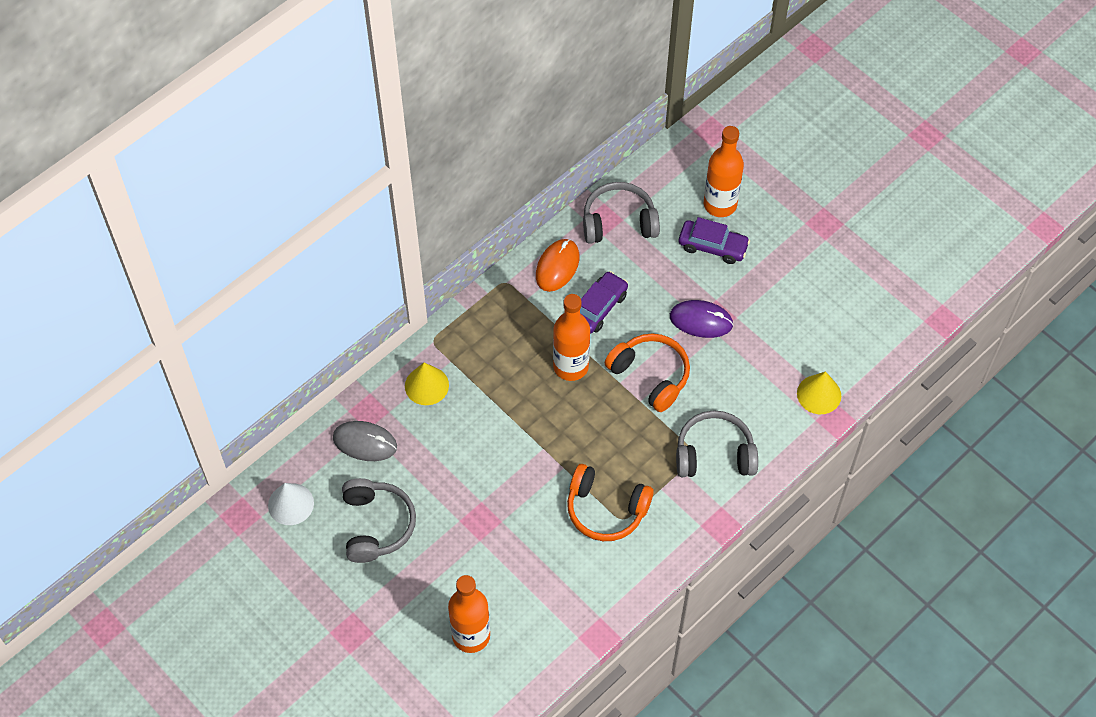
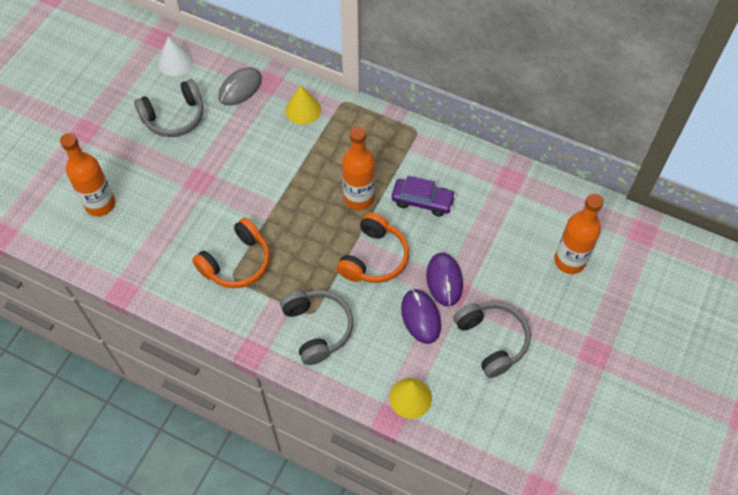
camera: 70 degrees right, 0 degrees up
(365, 442) = (240, 88): grey mouse -> grey mouse turned 45 degrees clockwise
(557, 266) = (448, 161): orange mouse -> none
(606, 509) = (237, 262): orange headphones -> orange headphones turned 135 degrees counterclockwise
(619, 222) = (512, 190): grey headphones -> grey headphones (492, 340)
(713, 246) = (523, 268): purple car -> none
(735, 356) = (421, 317): none -> purple mouse

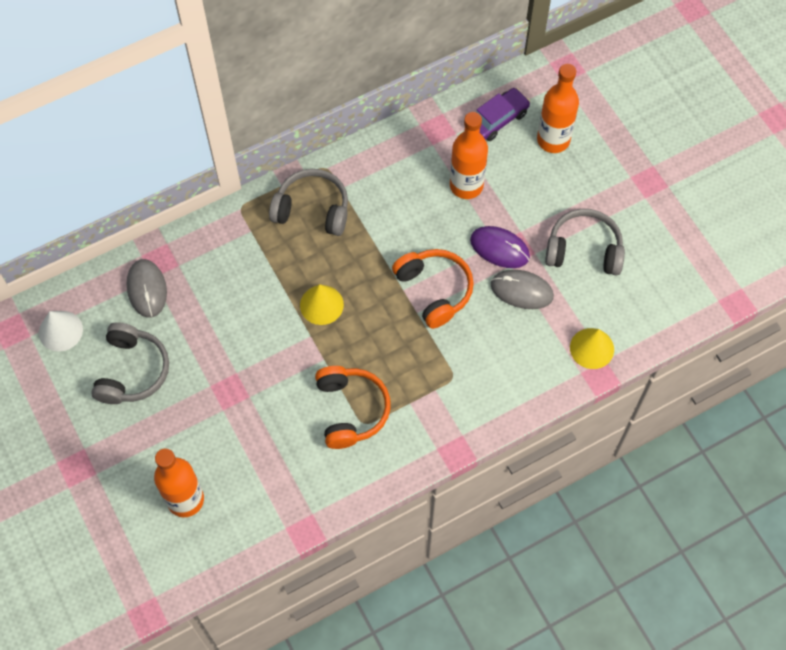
camera: 55 degrees left, 5 degrees up
(303, 110) = (221, 249): yellow cone -> yellow cone (321, 305)
(317, 328) = (472, 382): grey headphones -> grey headphones (312, 209)
(359, 198) = (361, 263): orange bottle -> orange bottle (466, 185)
(421, 317) = (521, 290): purple mouse -> grey mouse
(422, 201) = (405, 213): purple car -> purple car (497, 119)

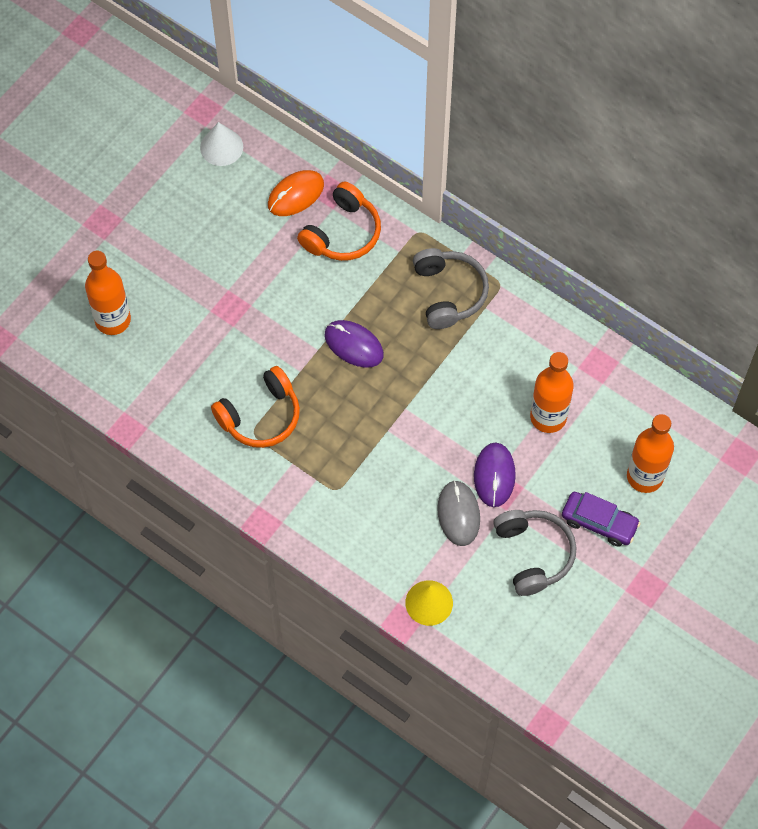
camera: 65 degrees right, 0 degrees up
(132, 371) = (211, 221): grey headphones -> none
(147, 289) = (295, 194): grey mouse -> orange mouse
(321, 305) = (354, 345): yellow cone -> purple mouse
(434, 290) = (419, 436): orange headphones -> orange headphones (342, 233)
(497, 119) = (640, 415): purple car -> purple car (599, 522)

